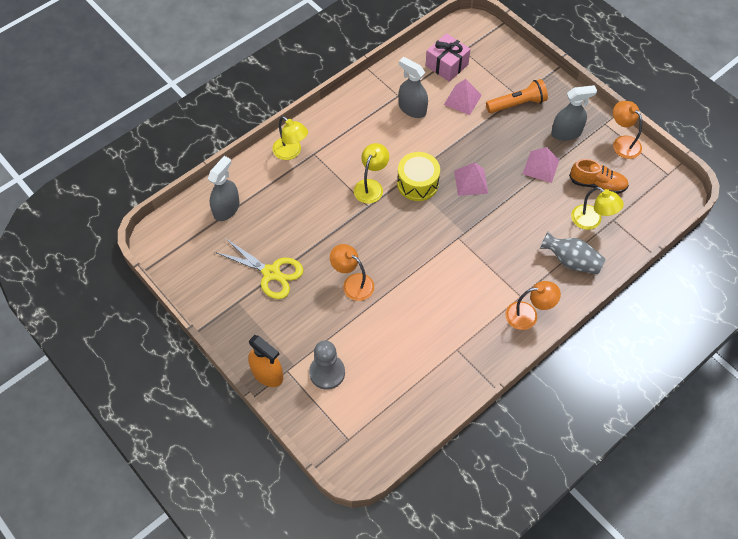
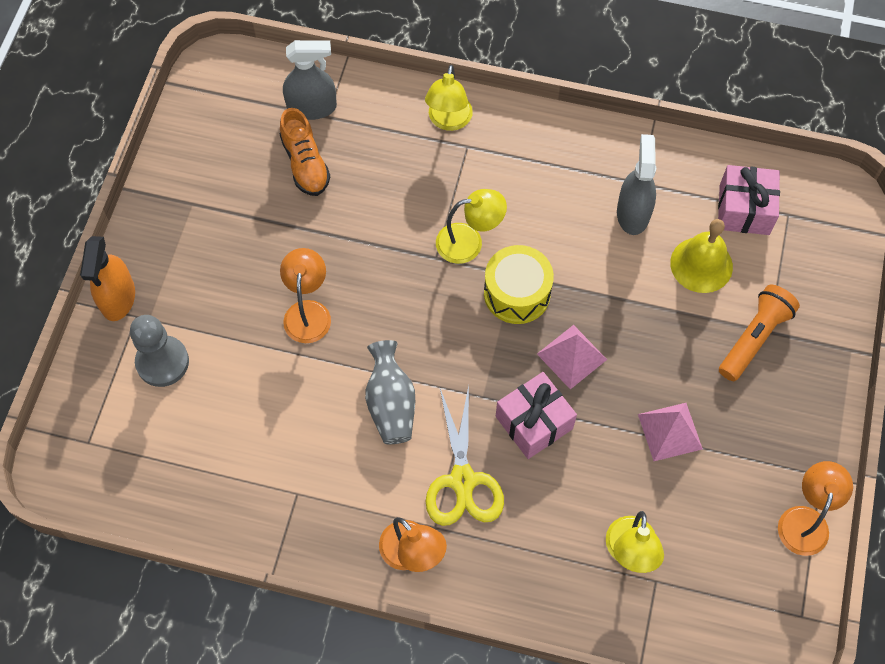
camera: 55 degrees right, 5 degrees up
(271, 273) = (257, 213): yellow scissors -> yellow scissors (463, 480)
(462, 100) = (701, 264): pink pyramid -> yellow bell
(495, 219) = (534, 422): none -> pink gift
(517, 104) = (754, 338): orange flashlight -> orange flashlight turned 90 degrees counterclockwise
(566, 133) = (758, 432): grey spray bottle -> none
(571, 261) = (540, 562): grey vase -> grey vase (391, 403)
(597, 184) = (701, 525): orange shoe -> orange shoe (305, 163)

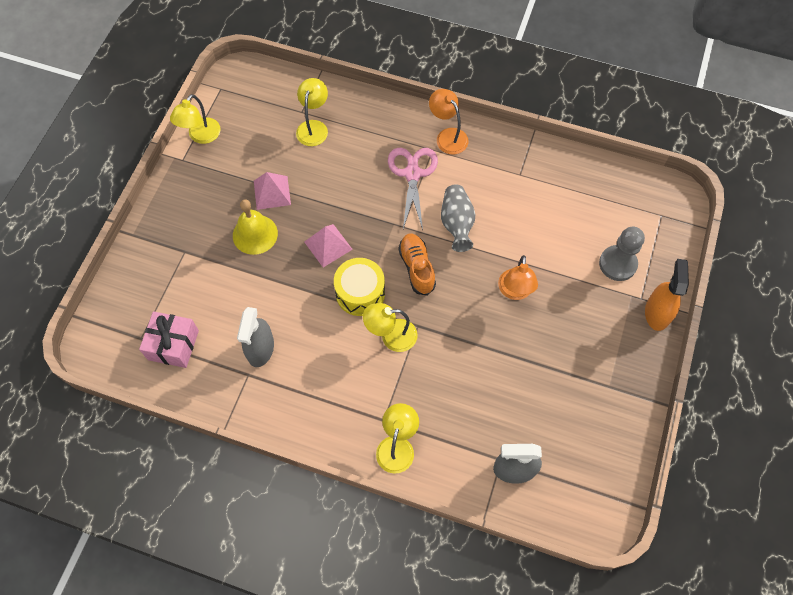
camera: 175 degrees left, 0 degrees up
(305, 163) = (519, 415): orange shoe -> orange shoe (417, 268)
(463, 480) = (412, 174): yellow scissors -> pink scissors
(534, 422) = (361, 205): pink gift -> none
(701, 264) = (219, 304): yellow bell -> yellow bell (255, 234)
(754, 338) = (197, 248): orange flashlight -> none
(805, 520) = (201, 136): orange lamp -> yellow lamp

